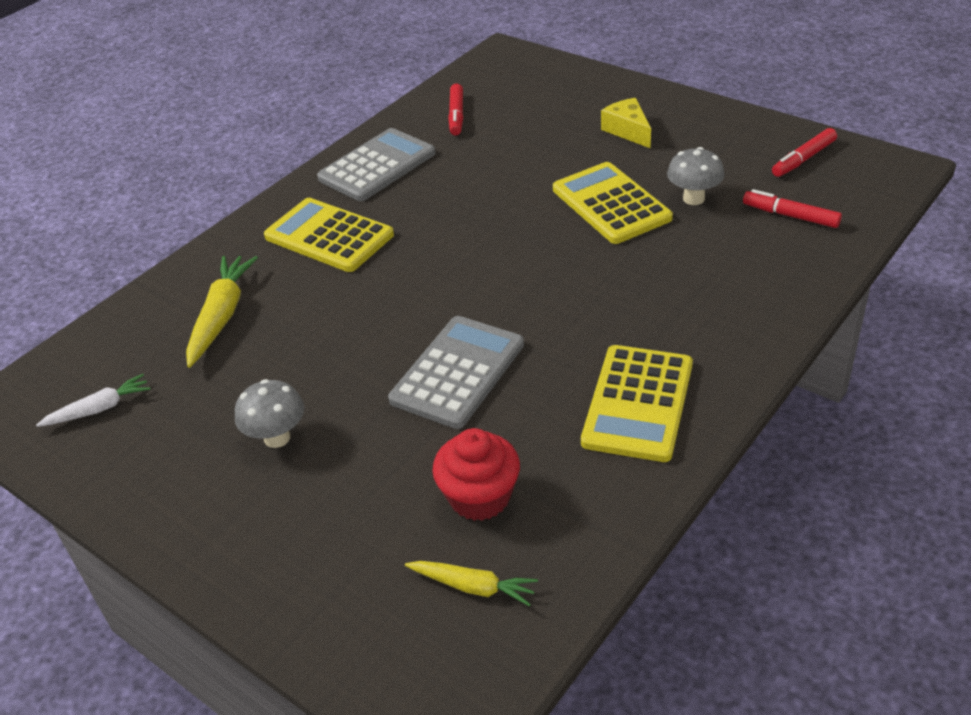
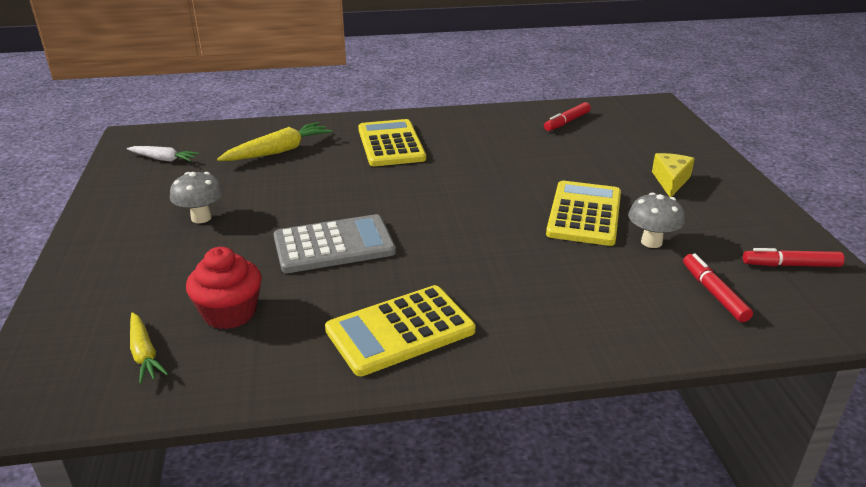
camera: 40 degrees right, 10 degrees down
(377, 166) = (475, 125): grey calculator -> none

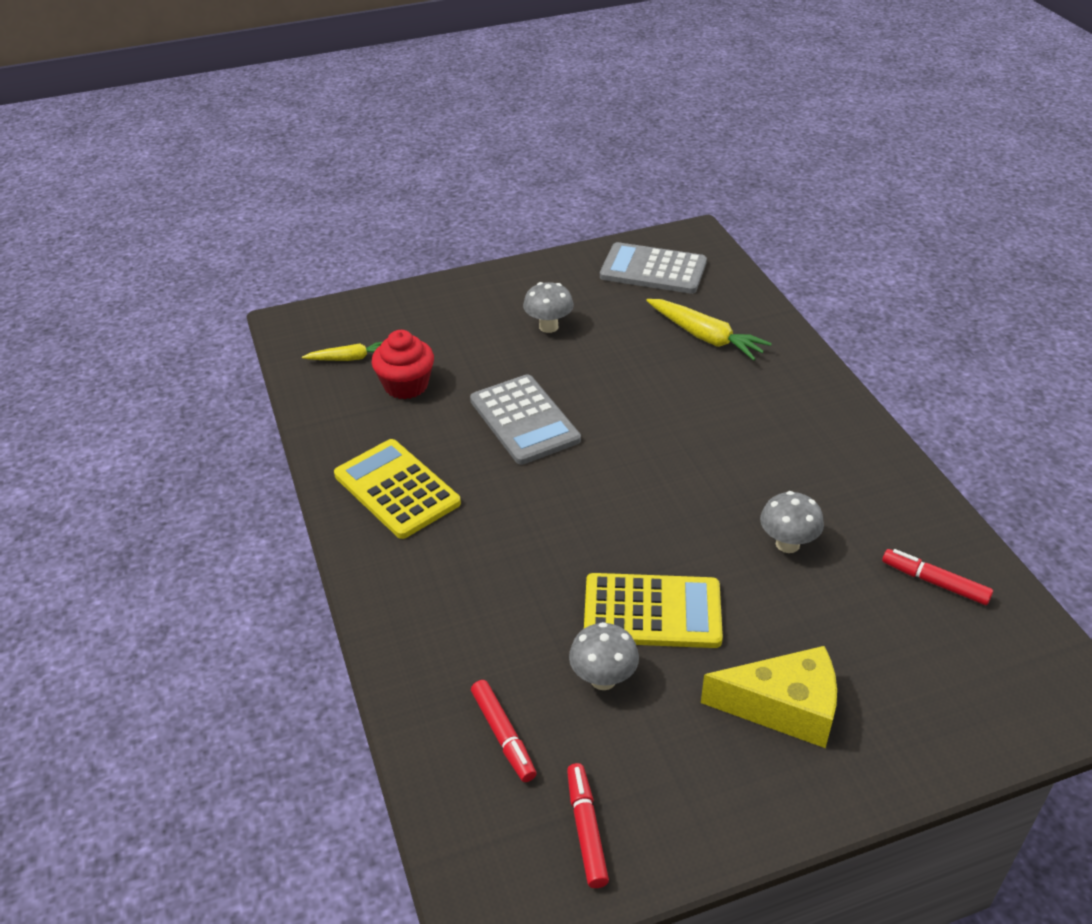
camera: 80 degrees right, 10 degrees up
(144, 354) = (350, 358): yellow carrot -> yellow carrot turned 150 degrees counterclockwise
(163, 159) = (653, 270): white carrot -> grey calculator
(391, 144) = (766, 417): yellow calculator -> none
(524, 157) = (787, 544): none -> grey mushroom
(670, 181) = (784, 707): yellow cheese -> yellow cheese, size x1.53
(714, 293) = (503, 735): red marker -> red marker turned 90 degrees clockwise

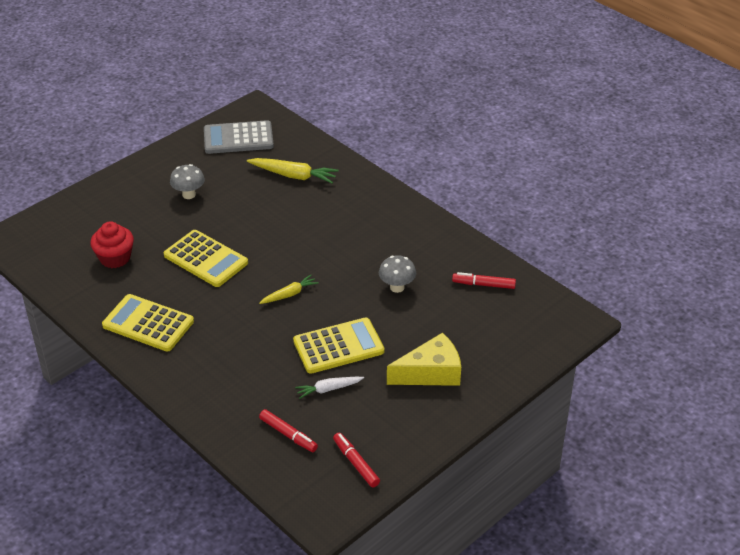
camera: 25 degrees left, 0 degrees up
(350, 358) = (65, 251): yellow carrot -> yellow carrot (289, 294)
(524, 420) = (206, 259): grey calculator -> yellow calculator
(603, 679) = (328, 389): grey mushroom -> white carrot

